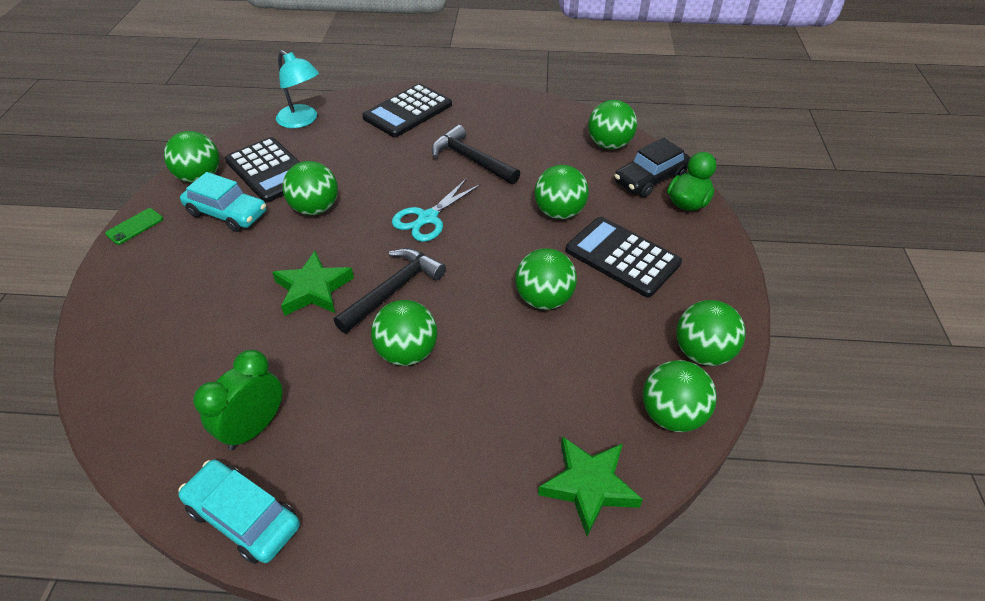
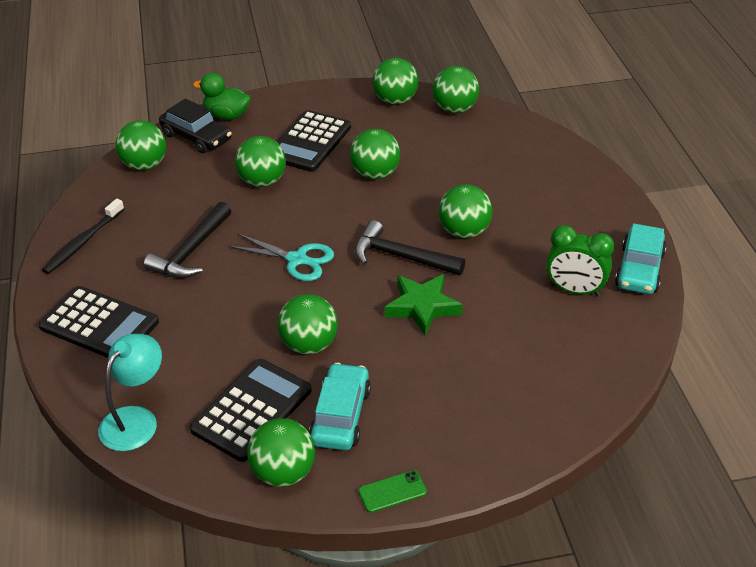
camera: 105 degrees left, 5 degrees down
(135, 226) = (392, 491): green phone -> green phone turned 45 degrees counterclockwise
(510, 109) = (83, 242): none -> black toothbrush
(589, 486) = (525, 134): green star -> none

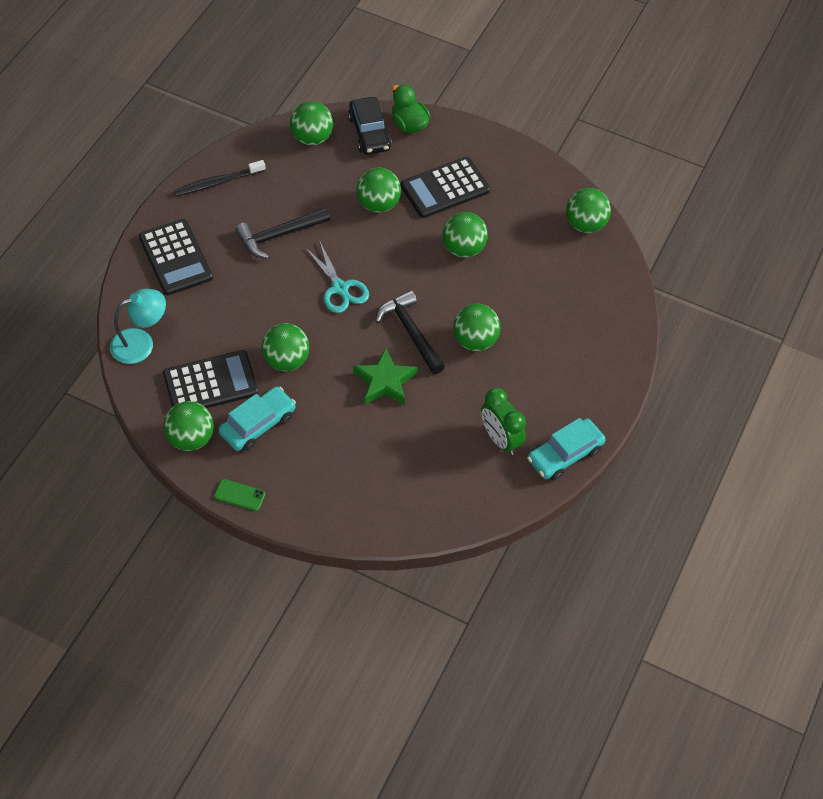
camera: 35 degrees right, 15 degrees up
(395, 101) = (548, 187): green ball -> none

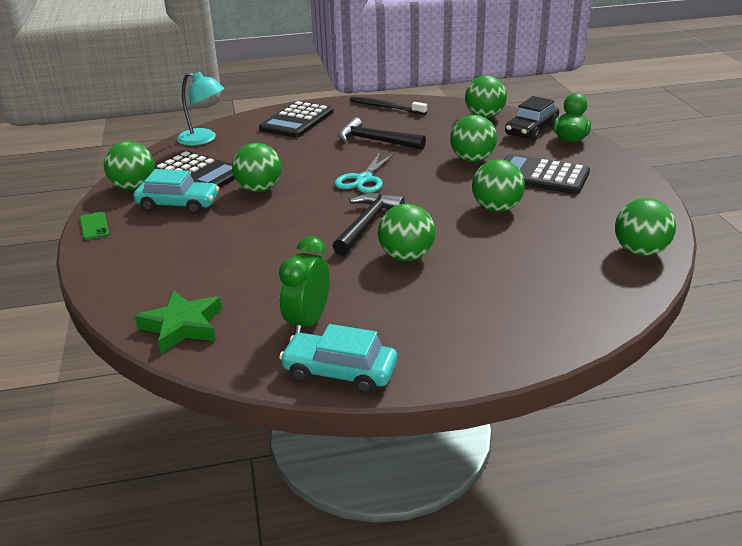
camera: 55 degrees right, 25 degrees down
(385, 381) = (295, 235): green star -> green star (182, 326)

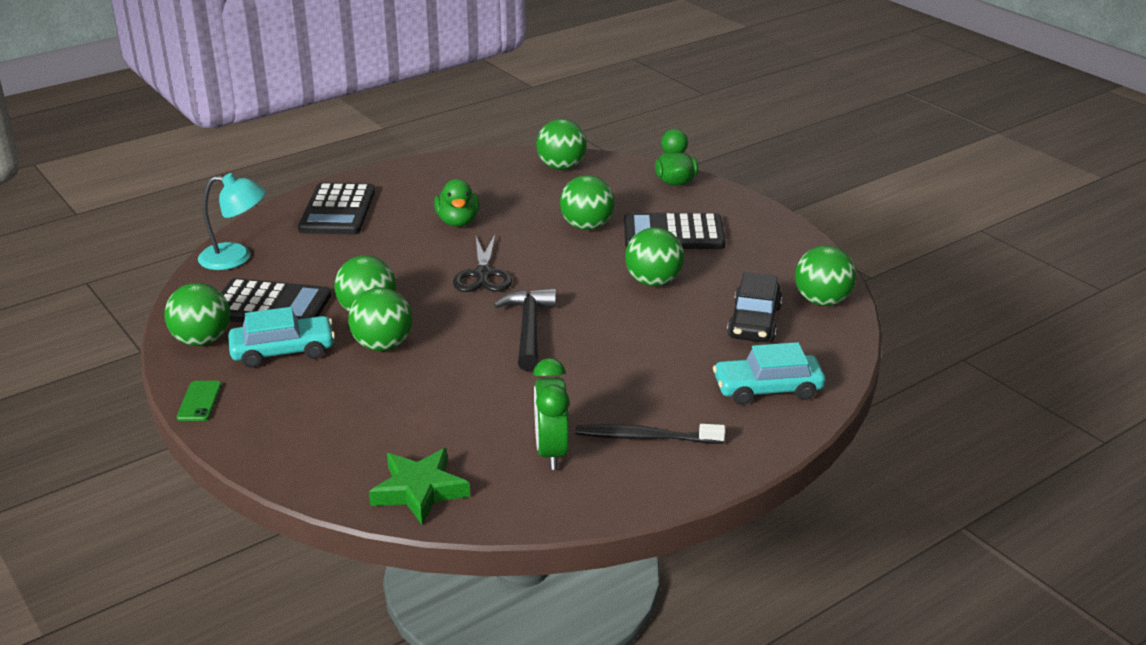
camera: 25 degrees left, 0 degrees up
(94, 226) = (199, 401): green phone -> green phone turned 45 degrees clockwise
(340, 372) = (624, 494): turquoise car -> turquoise car (767, 389)
(364, 179) = (483, 274): turquoise scissors -> black scissors
(375, 141) = (458, 222): black hammer -> green duck
(386, 107) = (435, 173): black toothbrush -> black toothbrush (646, 437)
(406, 257) = (599, 357): green ball -> green ball (382, 345)
(531, 130) = (626, 177): black car -> black car (754, 322)

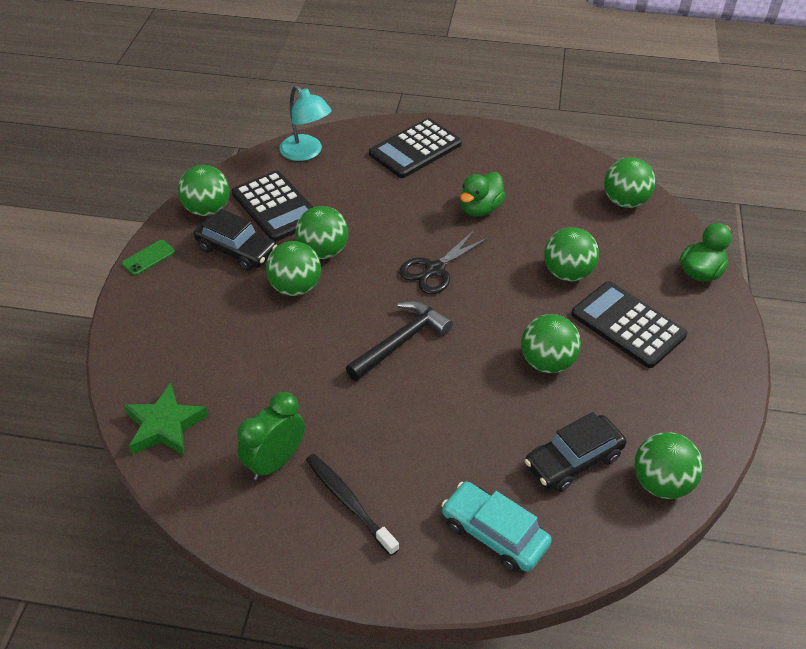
camera: 45 degrees right, 15 degrees up
(283, 351) = (237, 250): turquoise car -> black car

